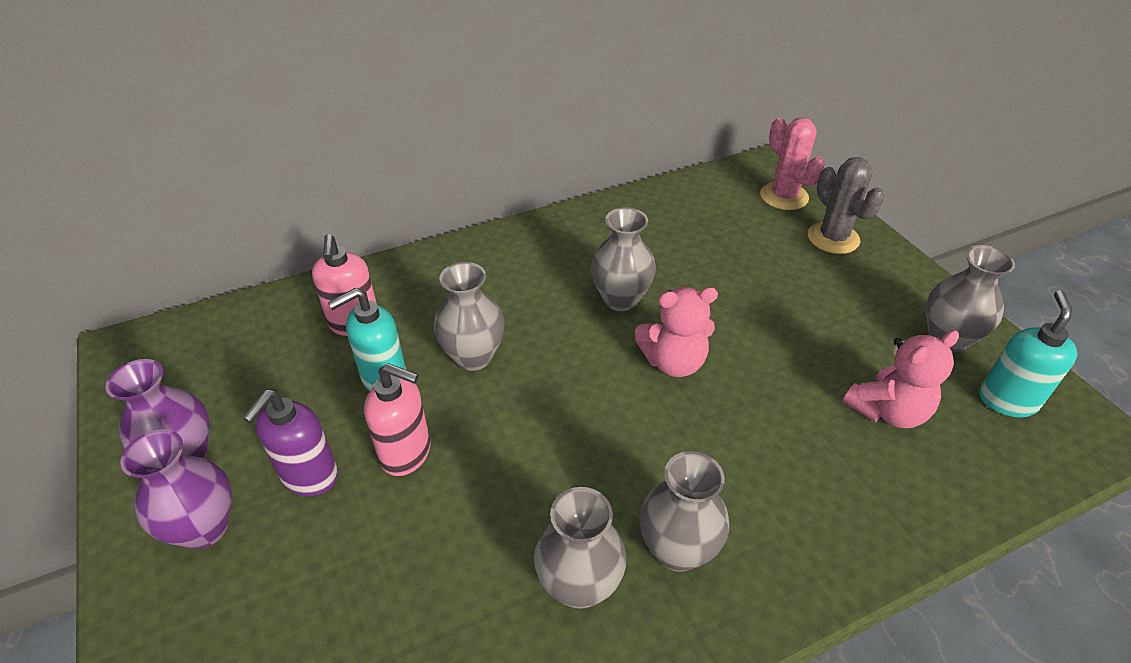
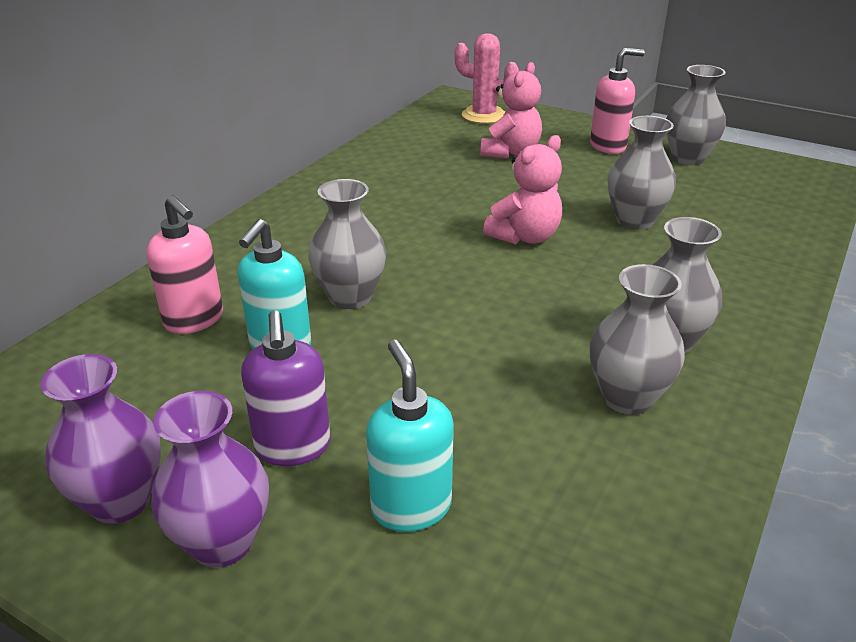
camera: 35 degrees left, 10 degrees down
(406, 453) = (372, 387): pink soap dispenser -> pink soap dispenser (608, 146)
(620, 299) = (434, 214): grey vase -> grey vase (634, 221)
(833, 238) = (549, 129): grey cactus -> none
(888, 411) = (701, 208): pink teddy bear -> pink teddy bear (511, 152)
(1007, 400) = (759, 177): turquoise soap dispenser -> turquoise soap dispenser (411, 507)

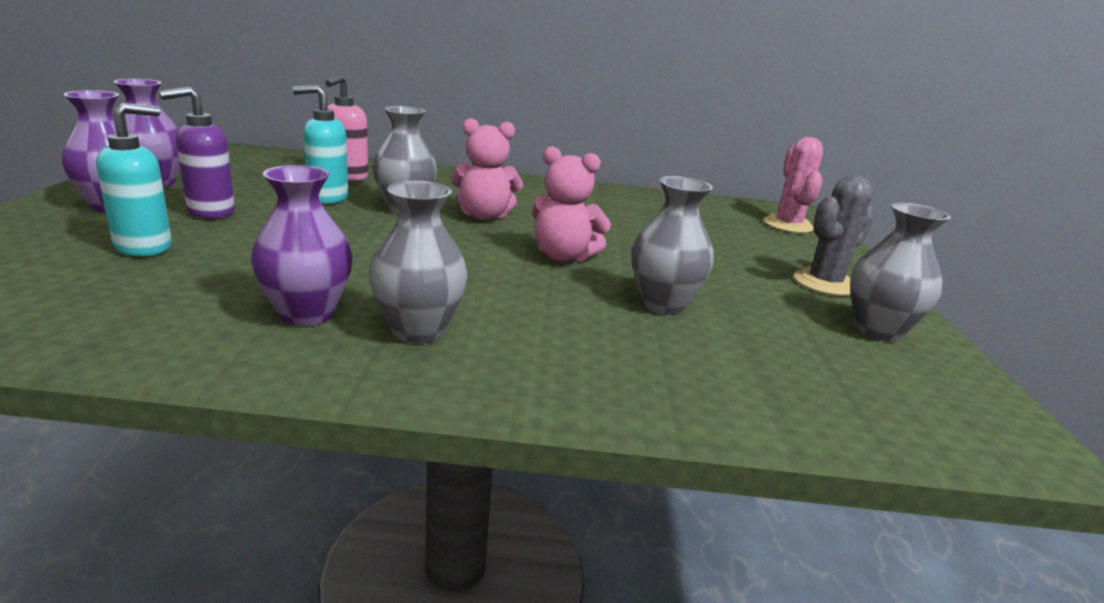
camera: 60 degrees right, 10 degrees down
(511, 152) = (727, 240): pink teddy bear -> pink teddy bear (484, 216)
(608, 146) = (824, 283): pink soap dispenser -> grey cactus
(627, 398) = (307, 314): grey vase -> purple vase

